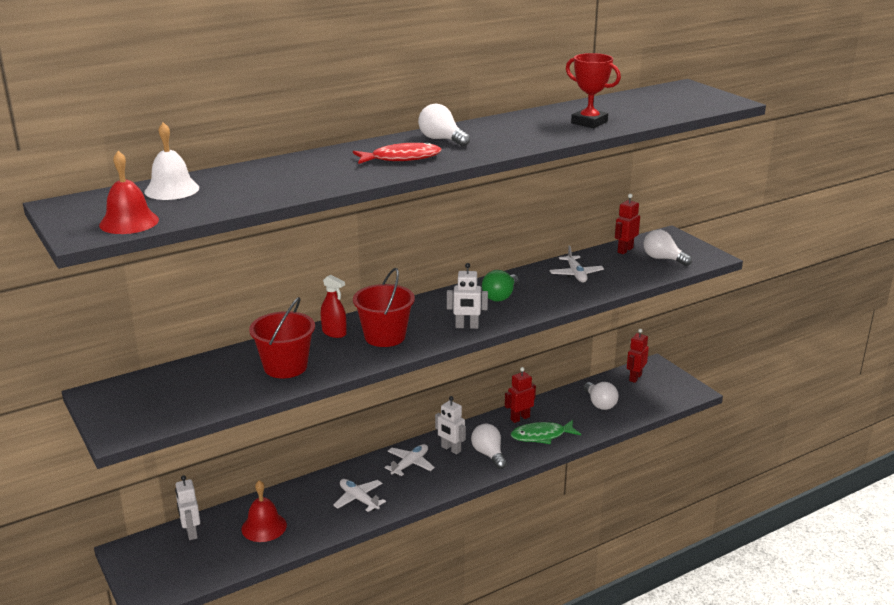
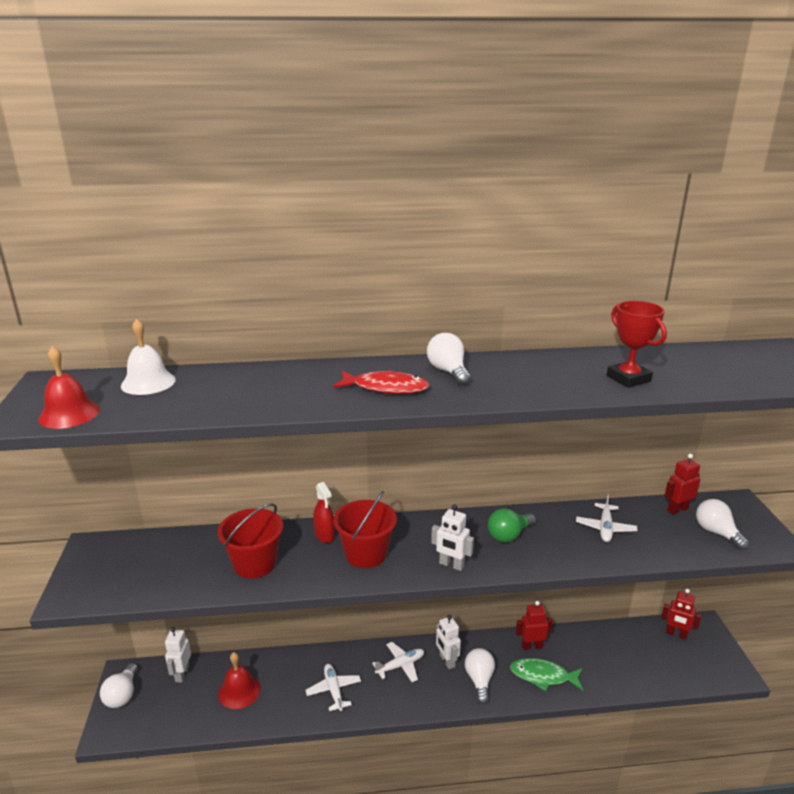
camera: 25 degrees right, 0 degrees up
(600, 404) = (622, 655): white light bulb -> white light bulb (122, 695)
(635, 377) = (676, 634): red robot -> red robot turned 120 degrees counterclockwise

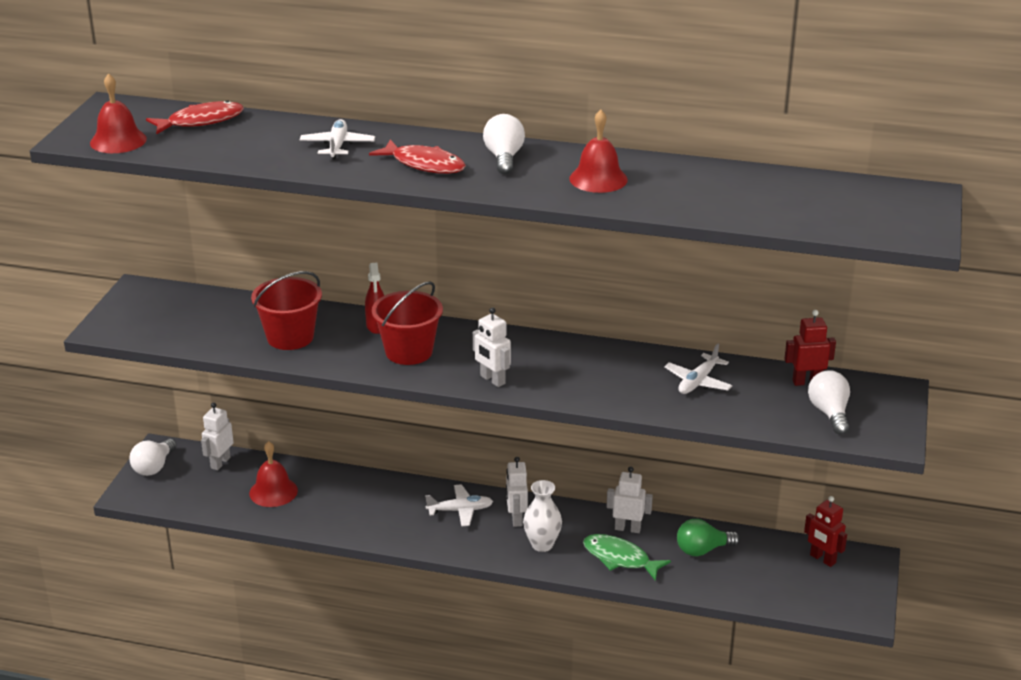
camera: 20 degrees right, 5 degrees up
(148, 382) = (201, 121): white bell -> red fish
(334, 690) = (373, 515): white plane -> white plane (337, 146)
(479, 680) = (542, 545): white light bulb -> white vase
(509, 535) = (578, 366): green light bulb -> green light bulb (702, 550)
(531, 646) = (627, 528): red robot -> white robot
(541, 376) = (598, 179): none -> red bell
(628, 378) = (690, 197): red trophy -> none

